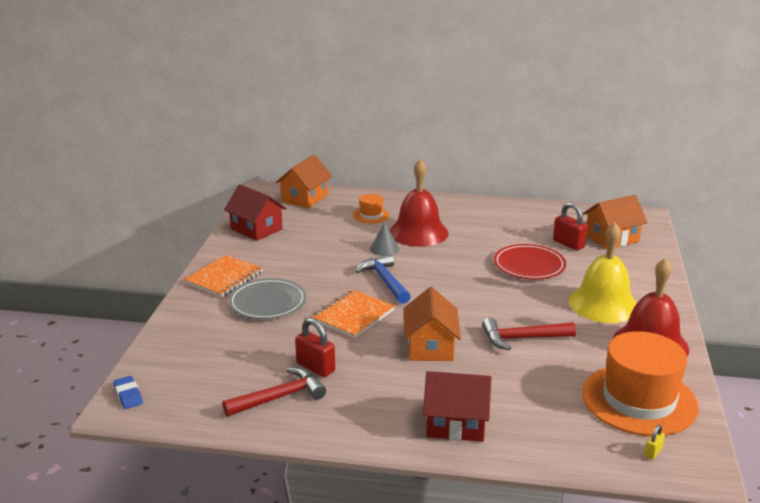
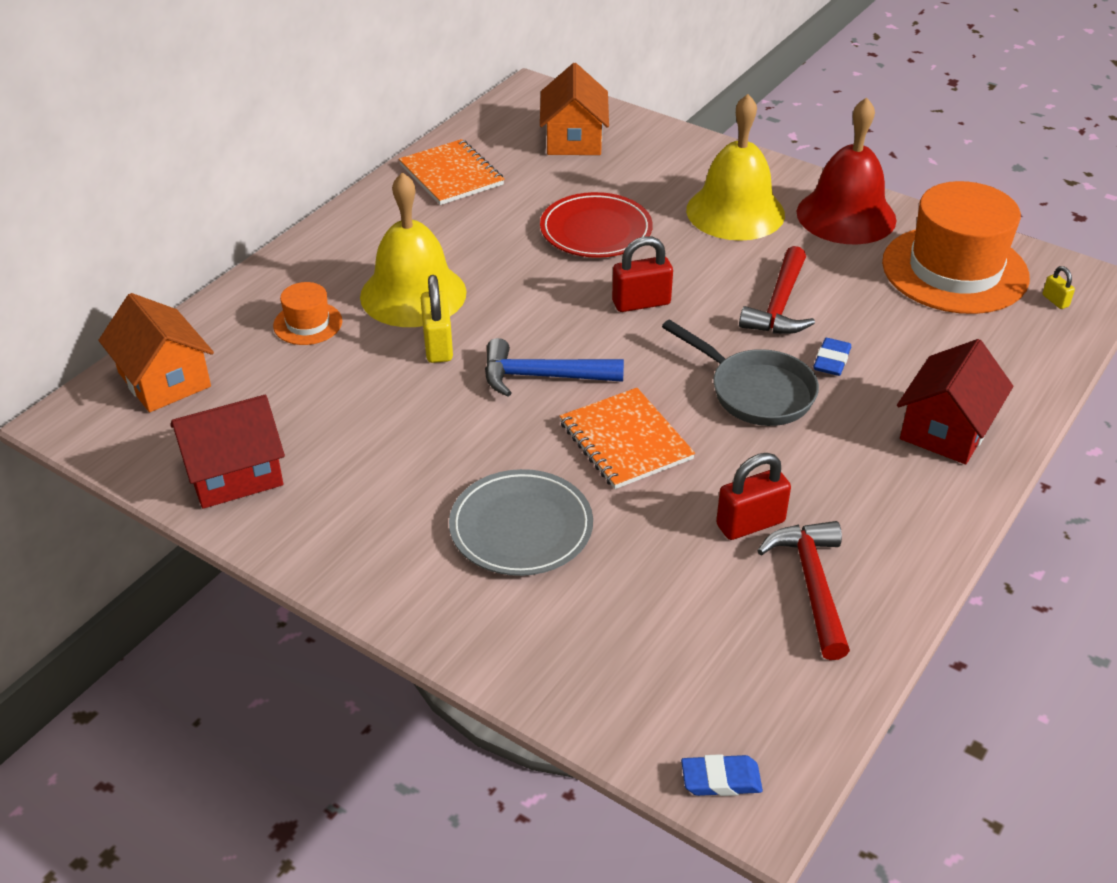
camera: 65 degrees left, 15 degrees up
(224, 278) = (393, 563): orange notebook -> orange notebook (451, 175)
(384, 249) = (438, 345): grey cone -> yellow padlock
(418, 232) = (413, 294): red bell -> yellow bell
(430, 347) = (755, 391): orange house -> grey pan
(485, 367) = (831, 361): none -> blue eraser
(568, 244) = (562, 177): red padlock -> red padlock (641, 303)

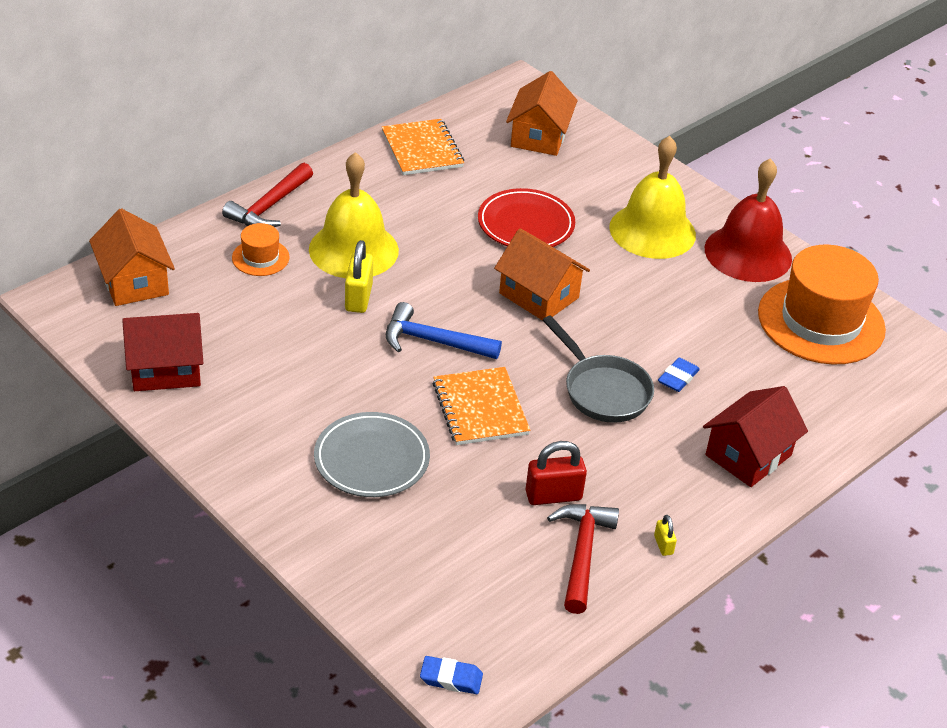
camera: 10 degrees right, 0 degrees up
(641, 303) = (539, 295): red padlock -> orange house
(779, 305) = (654, 321): red hammer -> red hammer (269, 207)
(1055, 301) = (896, 366): yellow padlock -> yellow padlock (663, 545)

